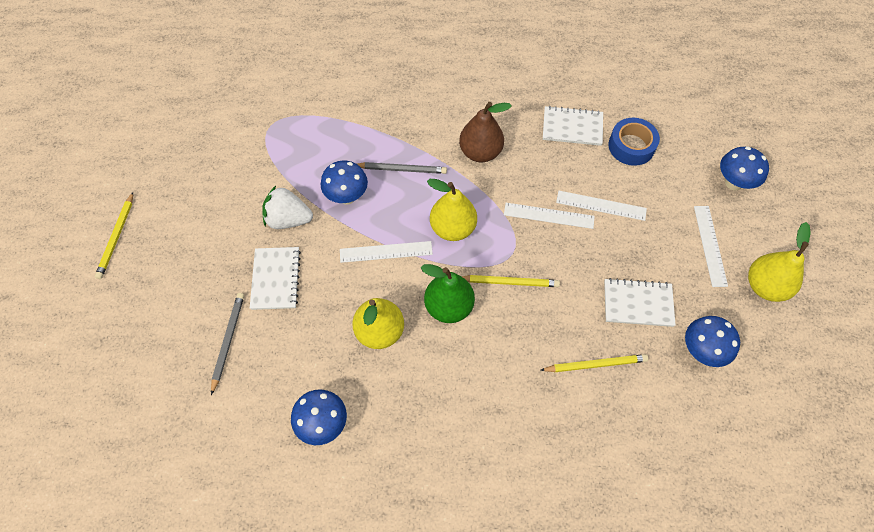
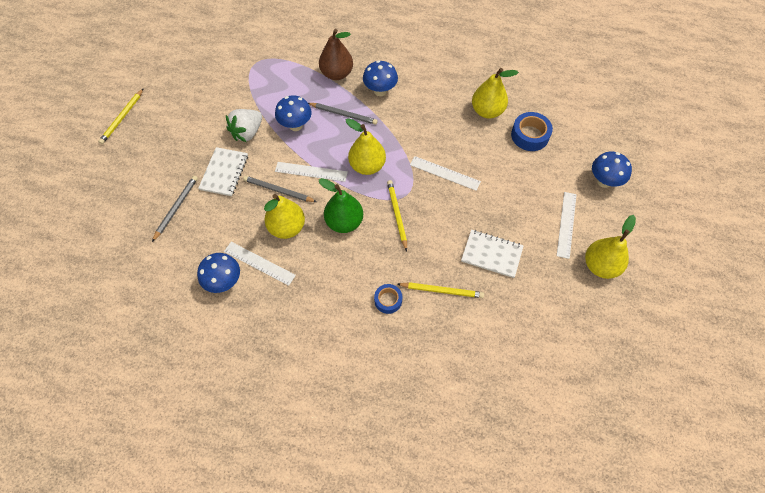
camera: 15 degrees right, 0 degrees up
(288, 219) = (247, 132): white strawberry -> white strawberry turned 75 degrees counterclockwise
(353, 286) = (278, 191): none -> grey pencil
(480, 152) = (408, 115): brown pear -> brown pear (337, 74)
(509, 282) = (397, 215): yellow pencil -> yellow pencil turned 120 degrees counterclockwise
(535, 394) = (388, 300): none -> blue tape
(572, 127) = (487, 111): white notebook -> yellow pear
(601, 205) = (489, 175): white ruler -> white ruler (259, 263)
(701, 351) = (530, 301): blue mushroom -> blue mushroom (380, 91)

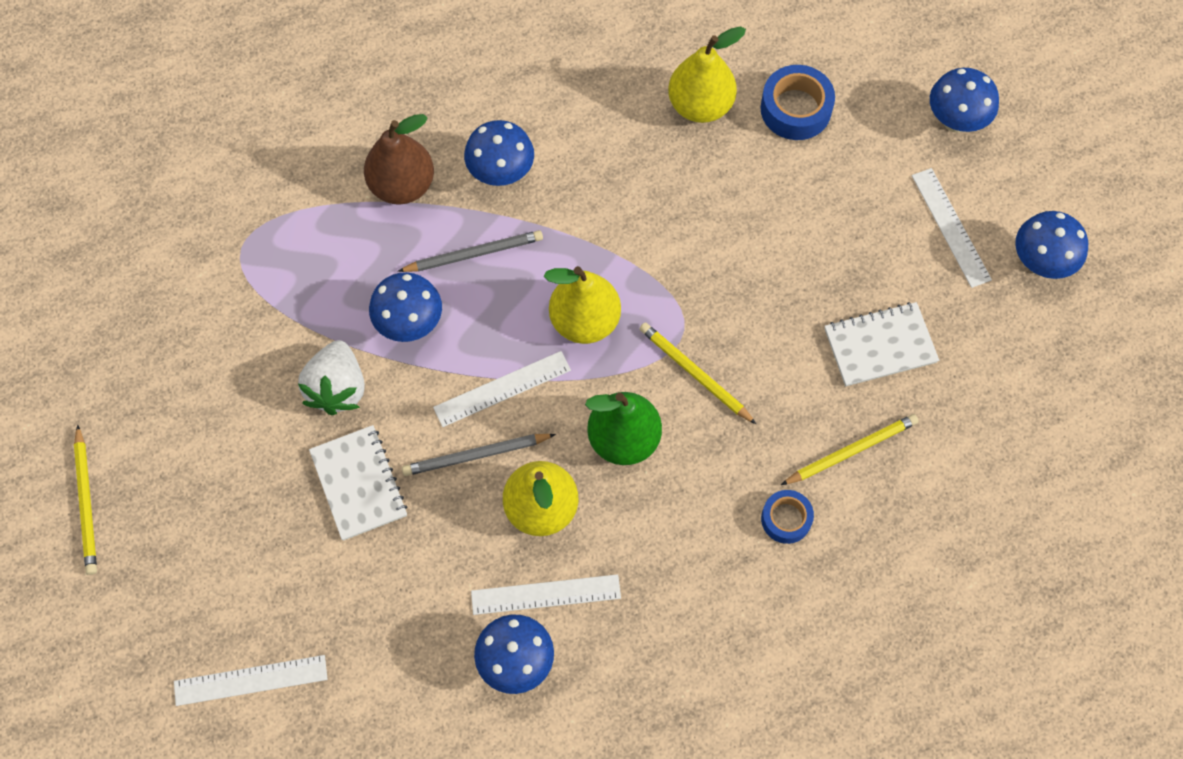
camera: 35 degrees left, 5 degrees up
(176, 208) = (330, 597): grey pencil -> none
(445, 173) = (714, 256): white ruler -> white ruler (250, 680)
(600, 266) = (1040, 263): yellow pear -> blue mushroom

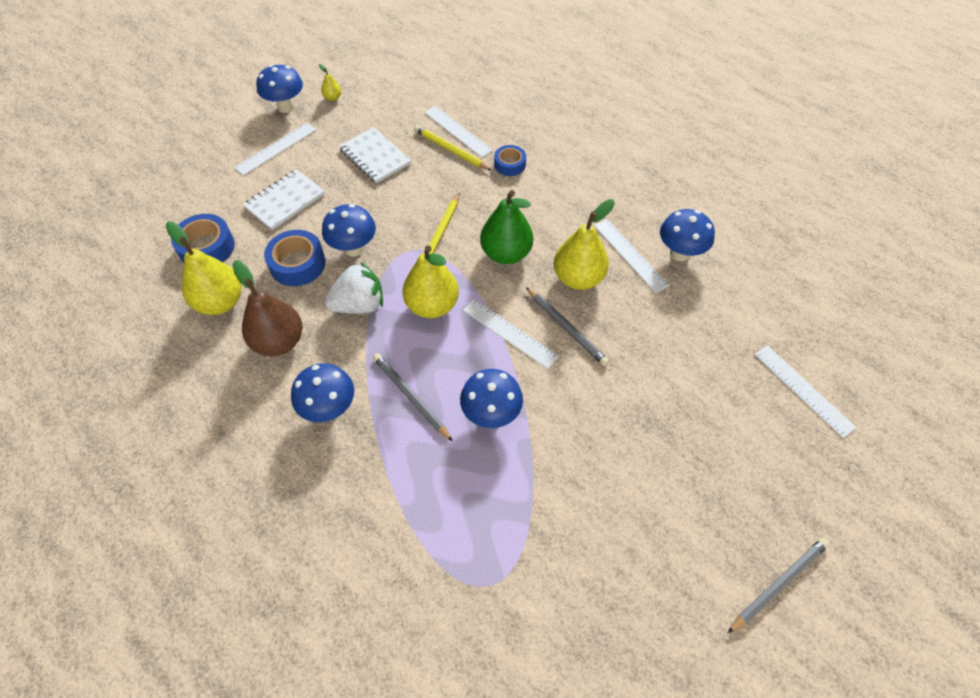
camera: 115 degrees left, 10 degrees down
(87, 502) = (778, 584): yellow pencil -> grey pencil
(337, 388) = (570, 439): white strawberry -> white strawberry (359, 305)
(358, 484) = (631, 389): white notebook -> white notebook (285, 201)
(402, 185) = (370, 478): brown pear -> brown pear (279, 341)
(722, 197) = (297, 264): none -> blue tape
(889, 477) = (457, 131): none -> white ruler
(955, 121) = (192, 166): blue mushroom -> blue mushroom (353, 248)
(1038, 331) = (332, 98): none -> yellow pear

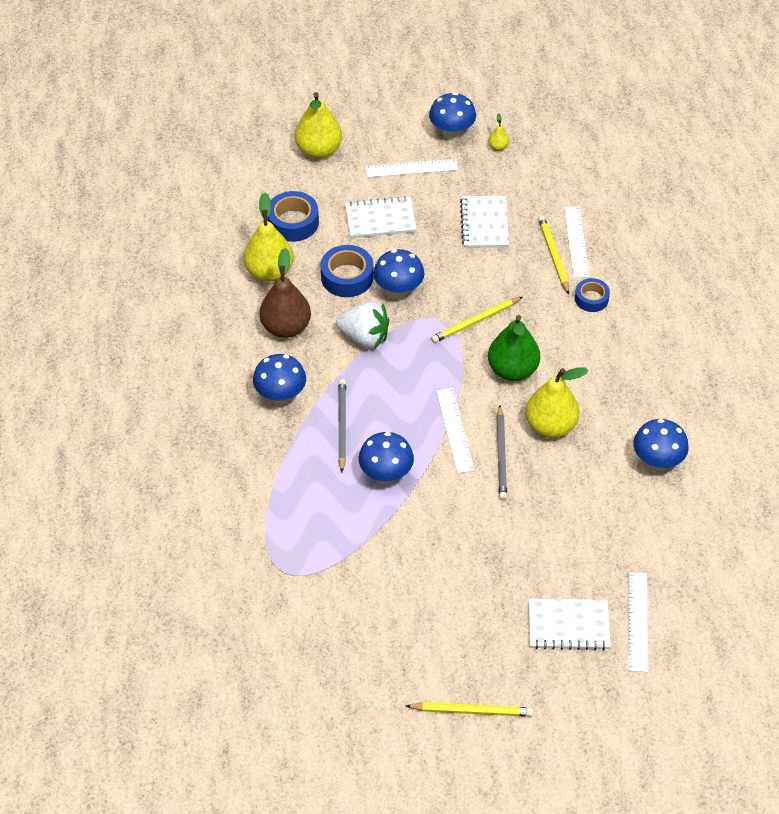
camera: 40 degrees right, 5 degrees down
(432, 305) = (417, 372): yellow pear -> yellow pear (319, 150)
(630, 255) = (613, 436): white ruler -> none
(763, 435) = (568, 625): none -> white notebook
(778, 584) = (471, 710): grey pencil -> yellow pencil

